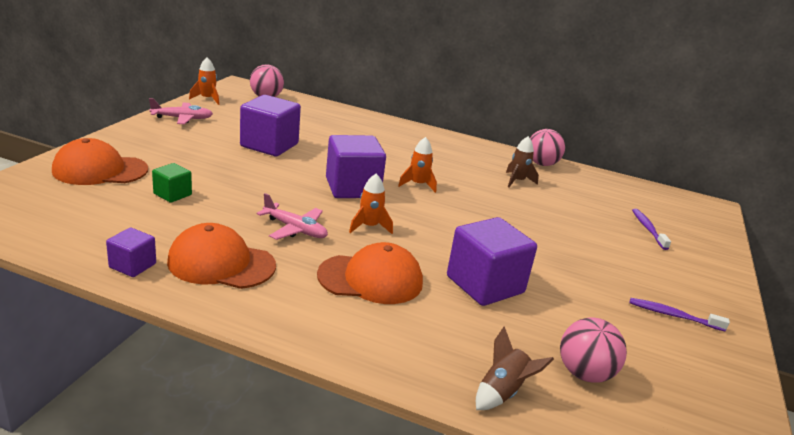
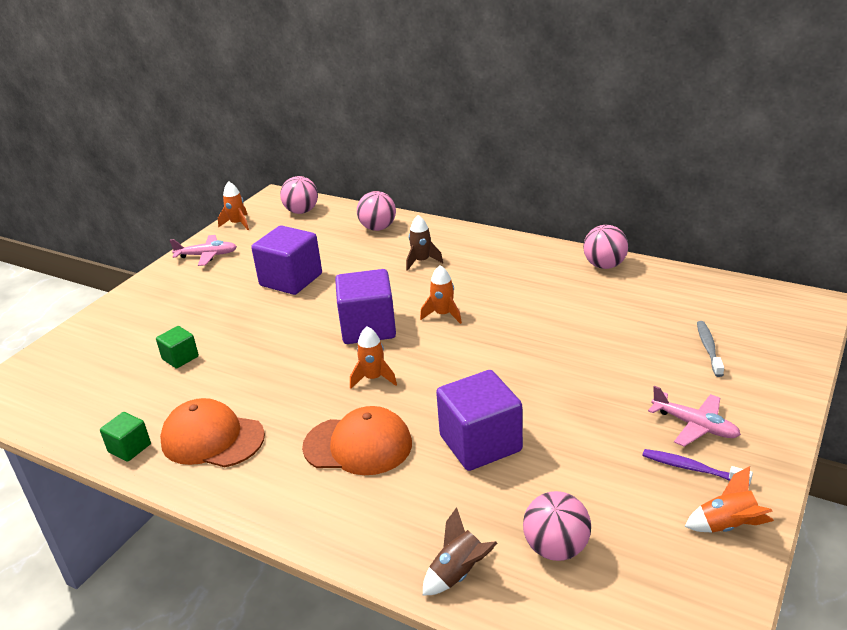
camera: 15 degrees right, 5 degrees up
(100, 170) = (116, 335): orange cap -> none
(132, 265) = (129, 448): purple cube -> green cube
(295, 229) = (294, 389): pink plane -> pink plane (695, 426)
(339, 117) = (378, 228): none -> pink ball
(517, 181) = (565, 295): brown rocket -> brown rocket (422, 261)
(648, 229) = (708, 348): purple toothbrush -> grey toothbrush
(721, 361) = (728, 526): none -> orange rocket

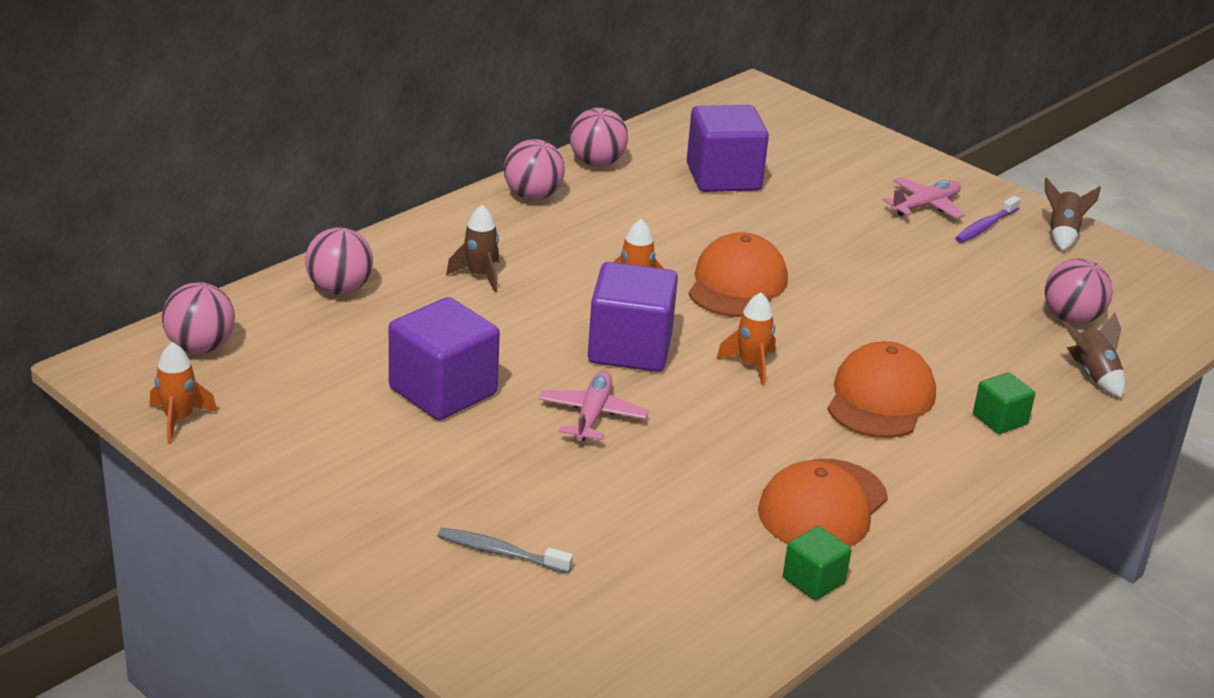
camera: 80 degrees left, 0 degrees up
(180, 358) = (606, 519): green cube -> green cube (1000, 419)
(207, 255) = (278, 465): pink plane -> pink plane (592, 415)
(480, 353) = (737, 284): none -> orange cap
(480, 443) = (907, 322): purple cube -> purple cube (723, 177)
(534, 255) = (533, 196): none -> pink ball
(708, 348) = (804, 161): grey toothbrush -> grey toothbrush (500, 552)
(728, 526) = (1062, 234): orange rocket -> brown rocket

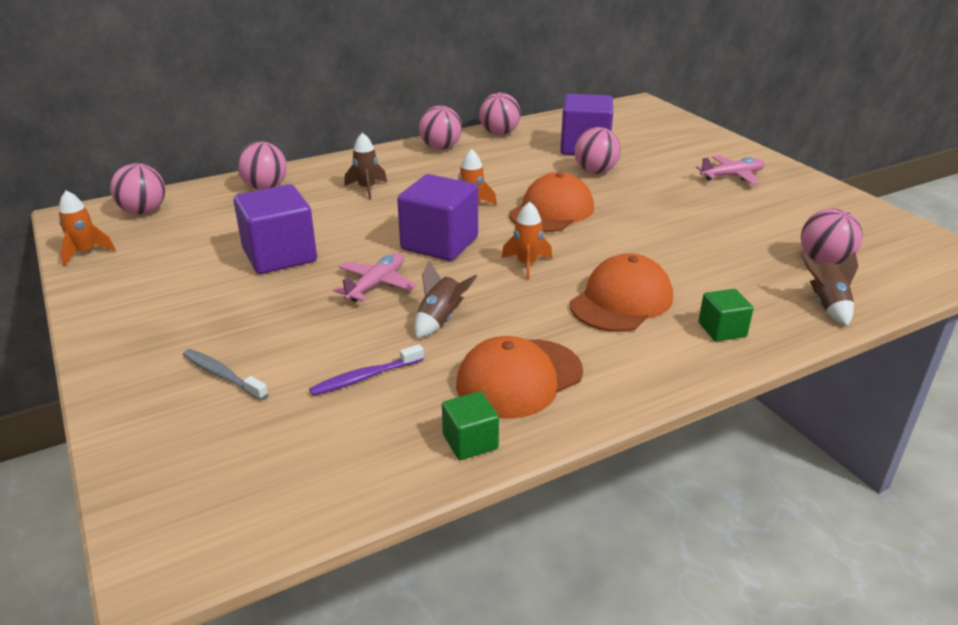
camera: 20 degrees right, 0 degrees up
(757, 216) = (595, 172): none -> pink ball
(985, 226) = (776, 192): purple toothbrush -> purple toothbrush (365, 377)
(1062, 234) = (841, 203): brown rocket -> brown rocket (440, 320)

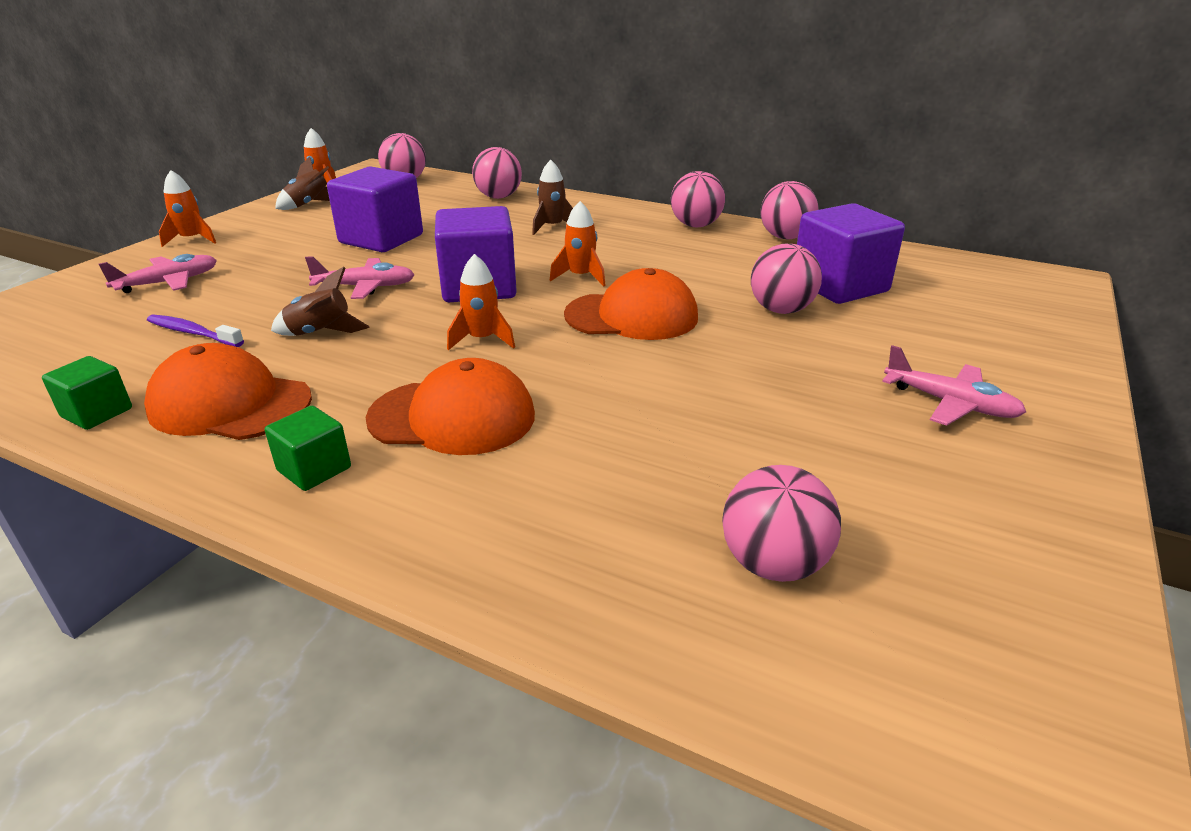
camera: 55 degrees right, 0 degrees up
(115, 347) = (192, 240): none -> orange rocket
(222, 375) = (168, 282): grey toothbrush -> pink plane
(722, 330) = (440, 511): green cube -> green cube (314, 469)
(827, 306) = (610, 601): brown rocket -> brown rocket (308, 204)

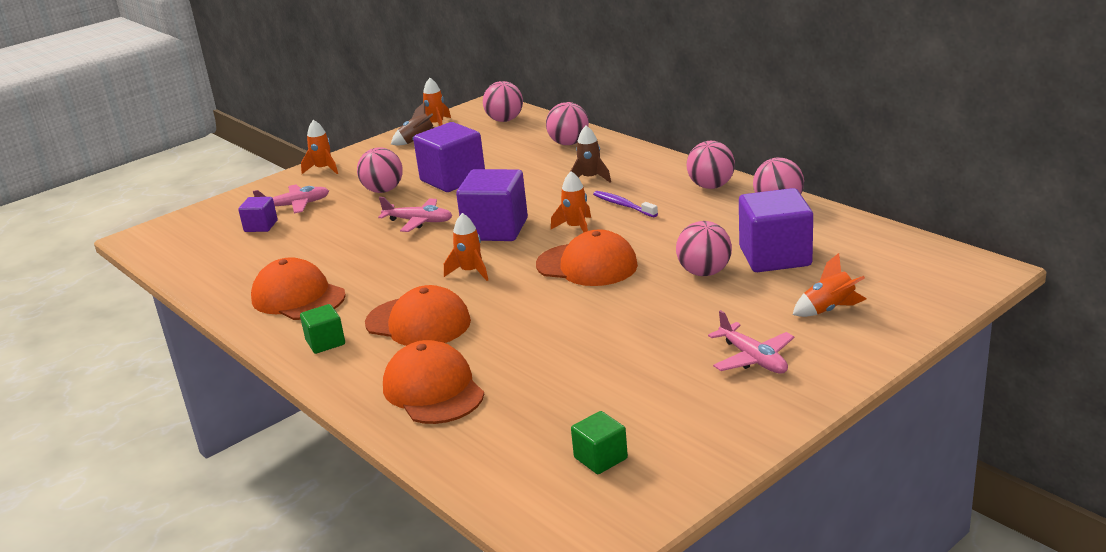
camera: 25 degrees right, 5 degrees down
(97, 413) = (227, 293): green cube -> green cube (600, 458)
(123, 312) = (261, 226): none -> purple cube
(193, 333) = (296, 246): purple toothbrush -> purple toothbrush (623, 205)
(320, 333) = (371, 255): brown rocket -> none
(551, 521) = (433, 390): none -> orange cap
(773, 564) = (536, 431): pink ball -> pink ball (383, 190)
(963, 335) = (829, 310): none -> orange rocket

